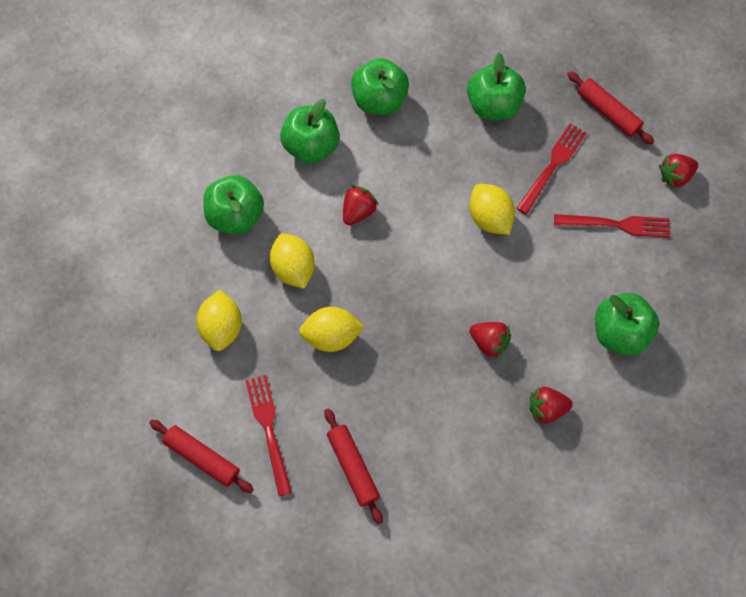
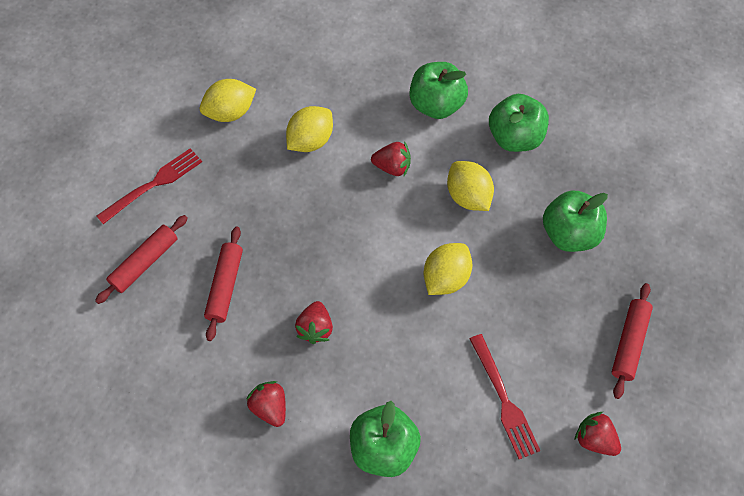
camera: 65 degrees right, 5 degrees down
(202, 458) = (109, 147): red rolling pin -> red rolling pin (225, 286)
(236, 216) = (338, 79): green apple -> none
(331, 336) = (260, 196): yellow lemon -> yellow lemon (468, 196)
(553, 165) = (536, 313): red fork -> none

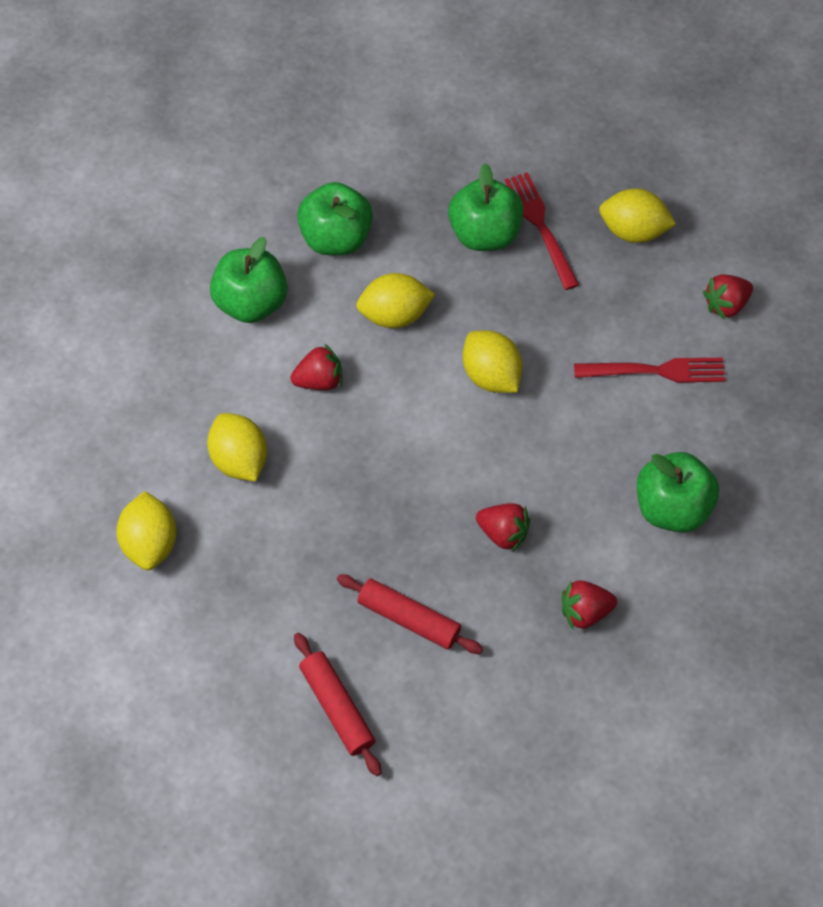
camera: 70 degrees left, 0 degrees up
(154, 184) = (222, 667): red fork -> red fork (540, 226)
(392, 167) = (319, 380): red strawberry -> red strawberry turned 45 degrees clockwise
(629, 343) = (633, 231): red rolling pin -> yellow lemon

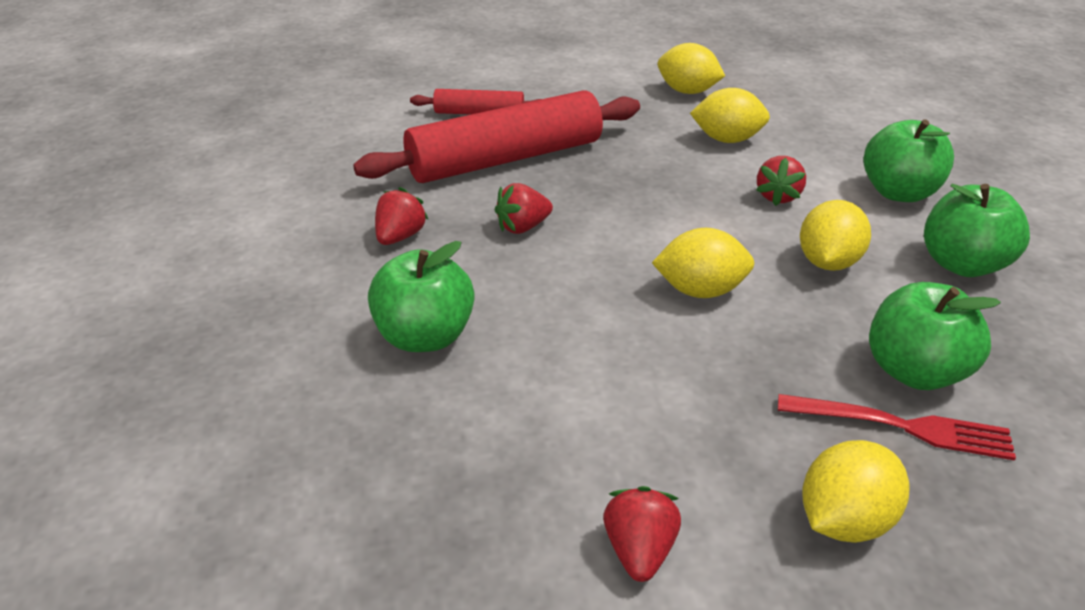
camera: 125 degrees right, 25 degrees down
(409, 618) = (506, 159): red rolling pin -> red rolling pin, size x2.01
(656, 371) = (596, 416): red fork -> none

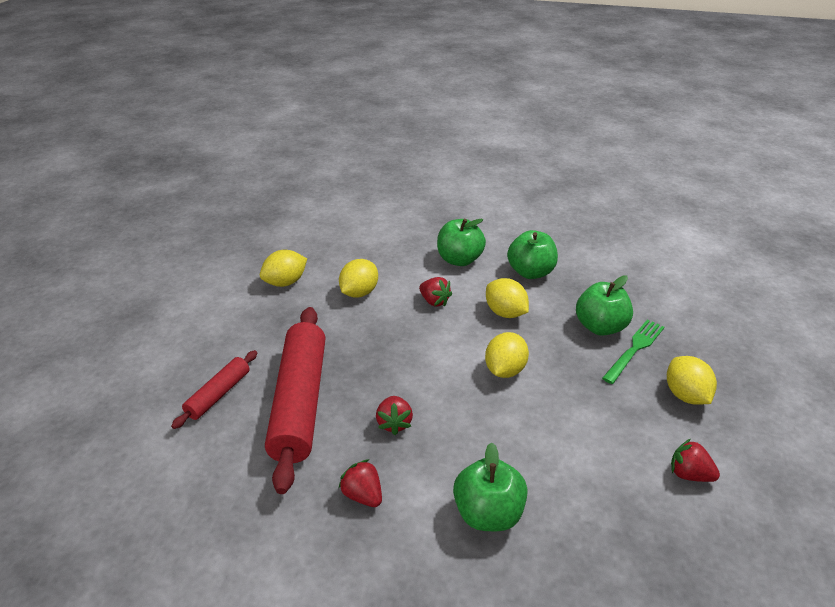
camera: 65 degrees left, 0 degrees up
(903, 426) = (634, 349): red fork -> green fork

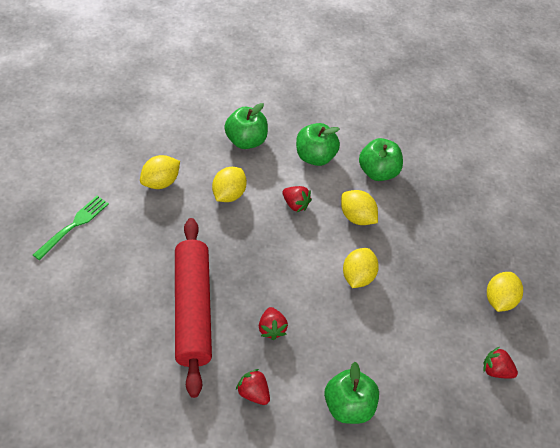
camera: 10 degrees left, 15 degrees up
(218, 394) = (123, 302): red rolling pin -> none
(600, 327) = (435, 232): green apple -> green apple (245, 141)
(634, 349) = (462, 255): green fork -> green fork (74, 225)
(685, 395) = (499, 300): yellow lemon -> yellow lemon turned 45 degrees clockwise

